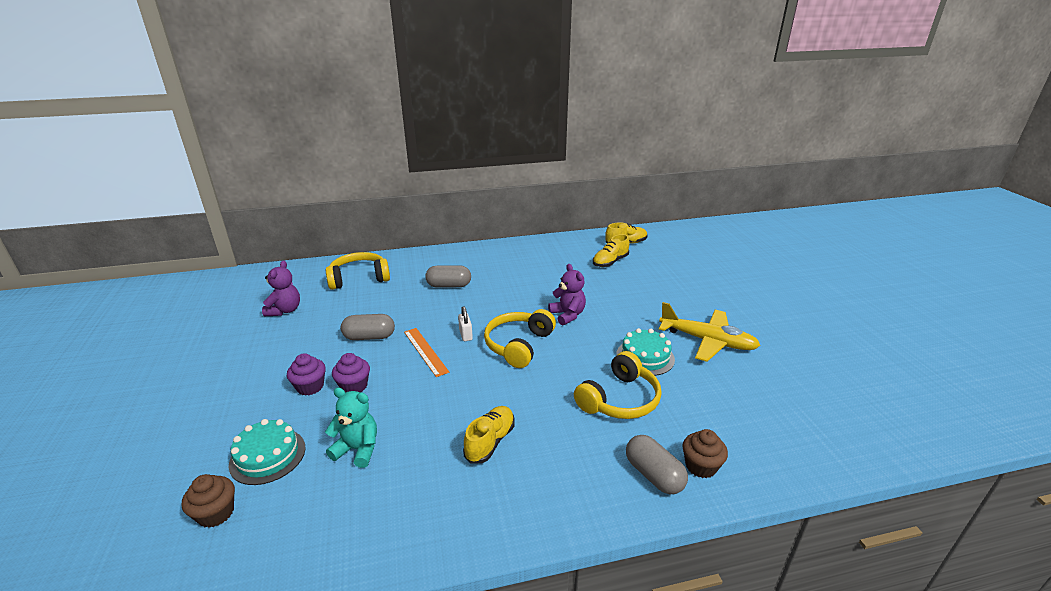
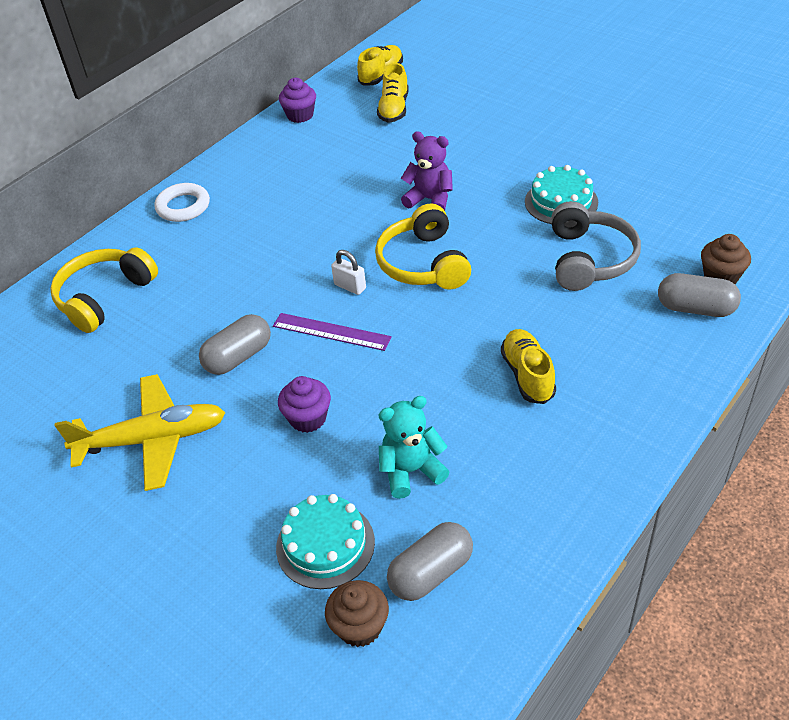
camera: 35 degrees left, 15 degrees up
(285, 310) = (66, 395): purple teddy bear -> none
(310, 387) = (256, 452): purple cupcake -> purple cupcake (300, 115)
(425, 351) = (331, 332): orange ruler -> purple ruler
(445, 258) = (183, 206): none -> white ring
(449, 285) = (242, 240): grey capsule -> grey capsule (431, 573)
(619, 399) = (590, 259): yellow headphones -> grey headphones
(707, 341) = (597, 152): yellow plane -> yellow plane (153, 439)

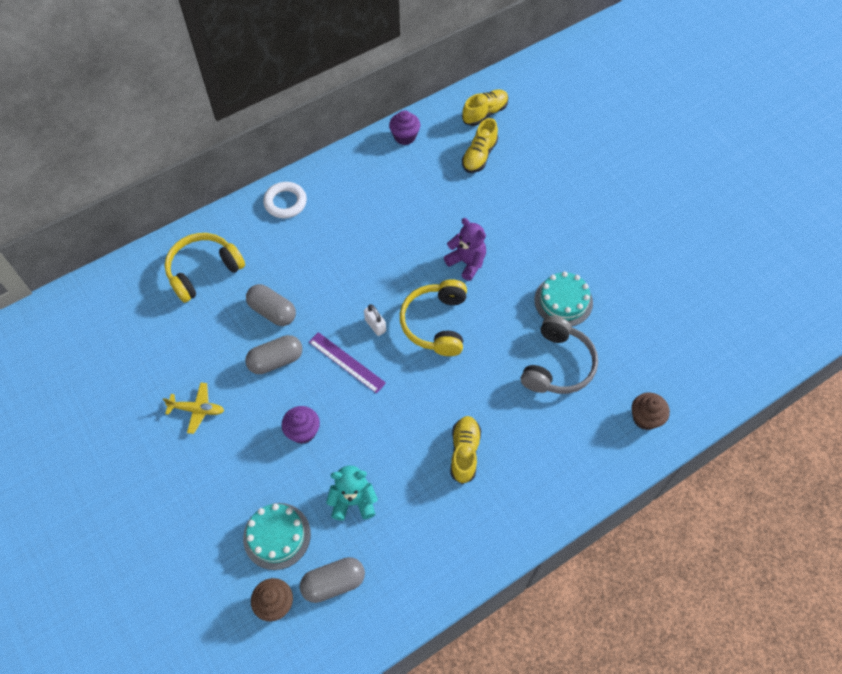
camera: 15 degrees right, 15 degrees up
(153, 439) = (197, 410): yellow plane -> yellow plane, size x0.54
(695, 308) = (611, 440): grey capsule -> grey capsule (272, 311)

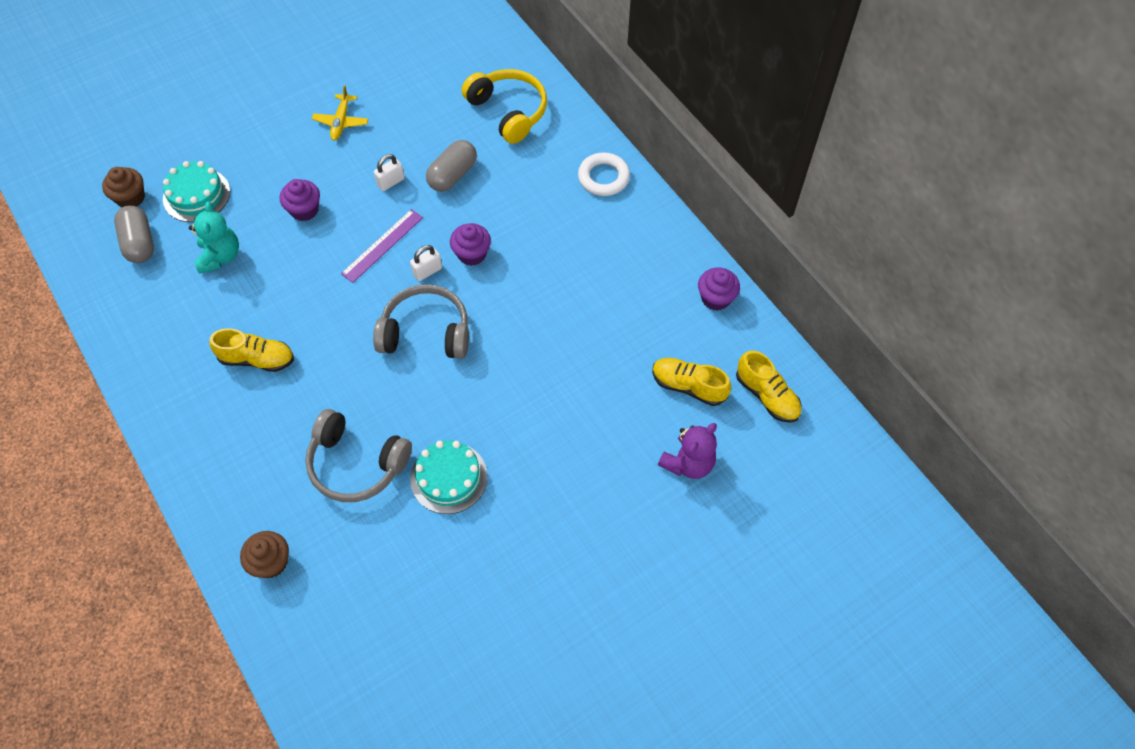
camera: 90 degrees right, 0 degrees up
(276, 361) = (391, 182): grey capsule -> white padlock
(358, 294) = (472, 254): none -> purple cupcake
(436, 323) = (426, 332): yellow headphones -> grey headphones
(467, 262) = (512, 367): purple teddy bear -> purple teddy bear (688, 463)

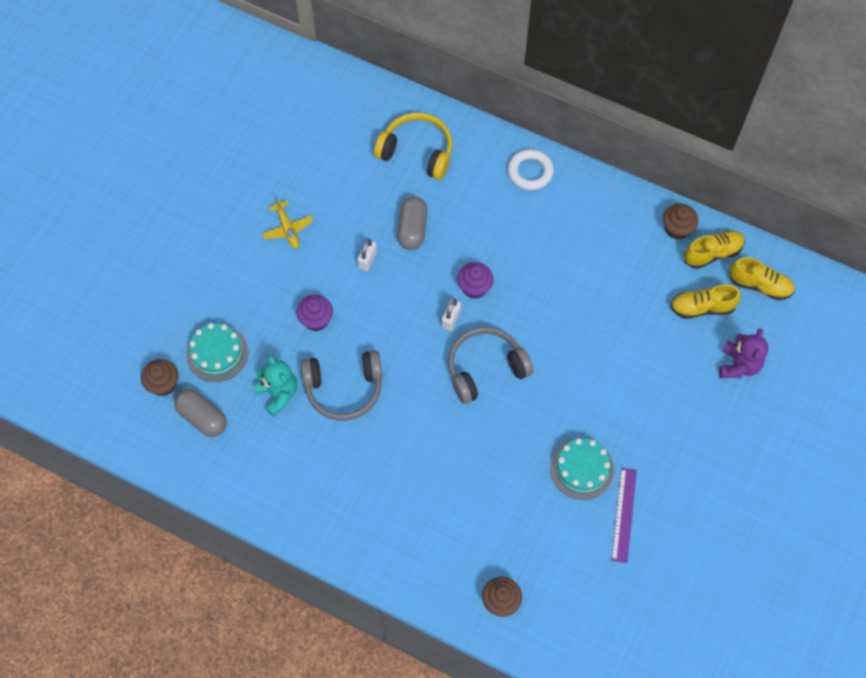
camera: 30 degrees left, 5 degrees up
(257, 359) = (373, 459): yellow shoe -> yellow shoe (712, 253)
(356, 464) = (508, 496): grey headphones -> grey headphones (344, 389)
(382, 245) = (400, 316): purple ruler -> purple ruler (623, 514)
(716, 298) = (677, 228): purple cupcake -> brown cupcake

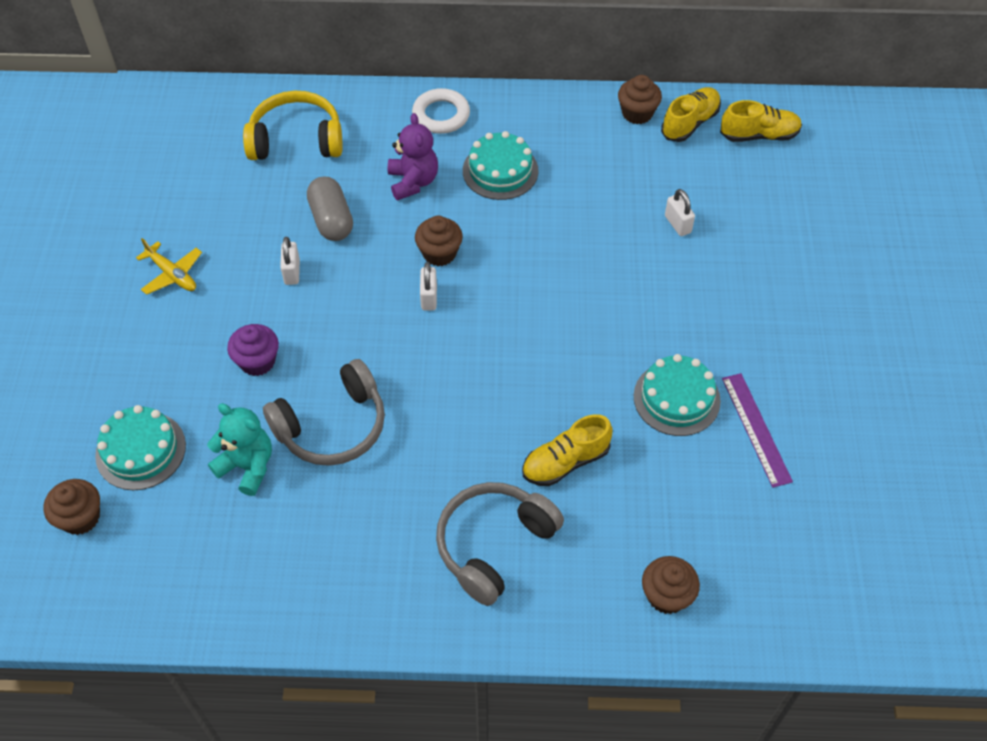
camera: 25 degrees left, 10 degrees down
(202, 417) = (155, 537): grey capsule -> none
(474, 287) = (439, 253): purple cupcake -> brown cupcake
(485, 368) = (499, 334): grey headphones -> grey headphones (493, 545)
(550, 237) = (500, 171): none -> turquoise cake
(656, 335) = (677, 224): none -> white padlock
(702, 307) = (711, 179): yellow shoe -> yellow shoe (565, 462)
(738, 365) = (786, 220): purple teddy bear -> purple teddy bear (413, 182)

